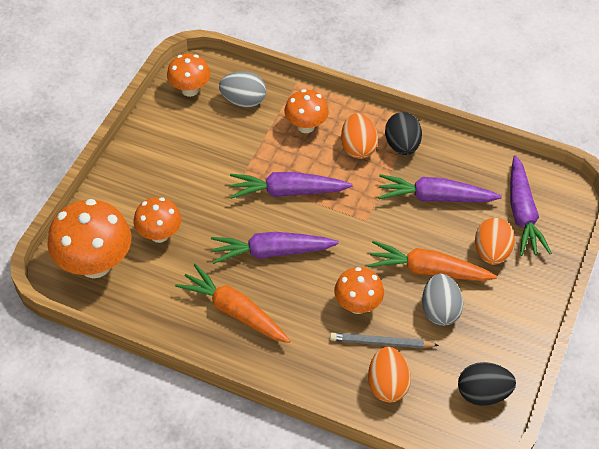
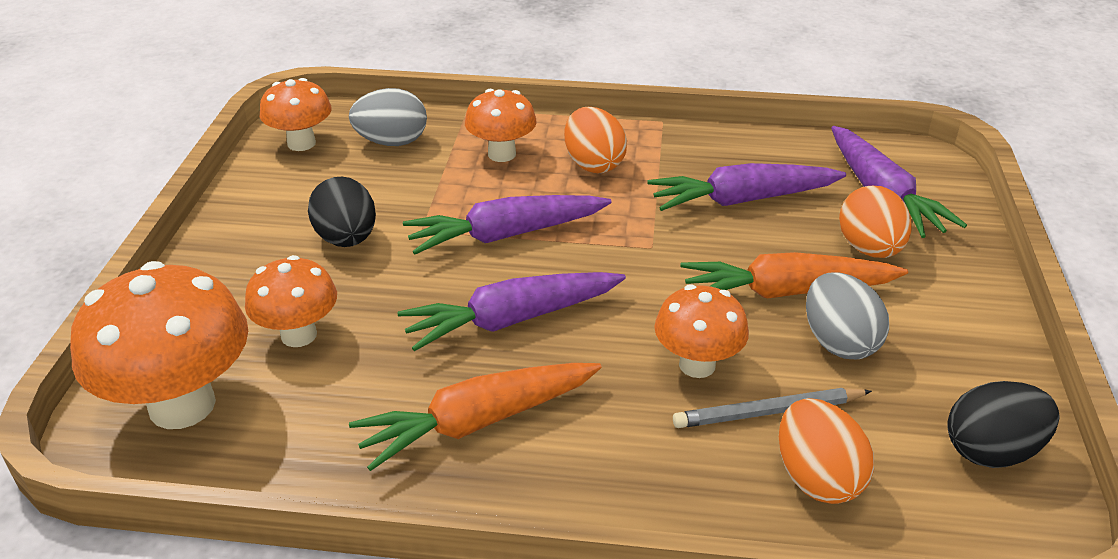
camera: 15 degrees left, 15 degrees down
(234, 311) = (477, 422): orange carrot -> orange carrot turned 45 degrees counterclockwise
(402, 145) = (658, 151): black egg -> black egg (347, 239)

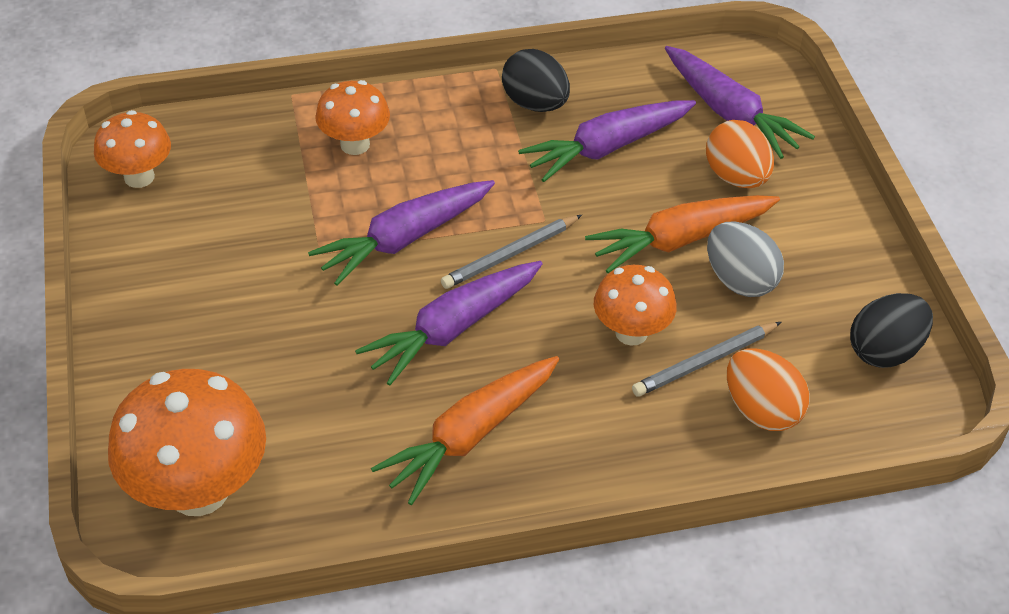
camera: 20 degrees left, 10 degrees up
(299, 335) = (265, 394): orange mushroom -> none
(347, 239) = (252, 281): black egg -> black egg (535, 104)
(392, 142) = (234, 154): grey egg -> none
(593, 164) = (451, 137): orange egg -> none
(602, 268) = (510, 255): none -> grey pencil

